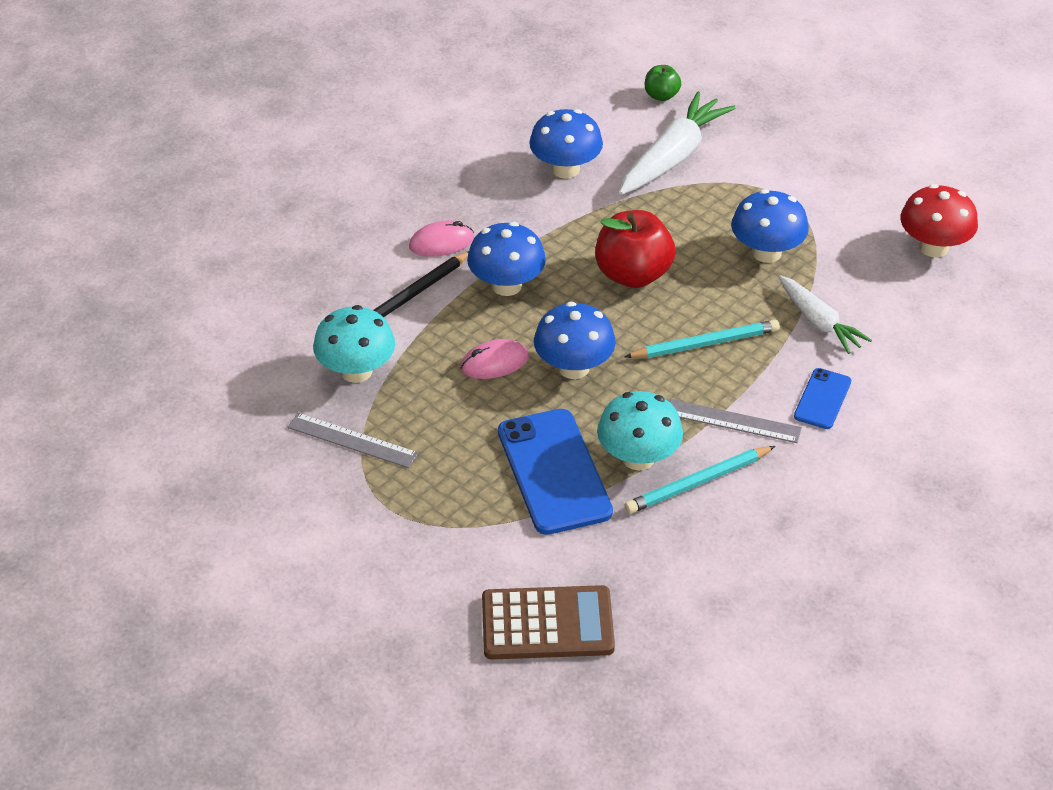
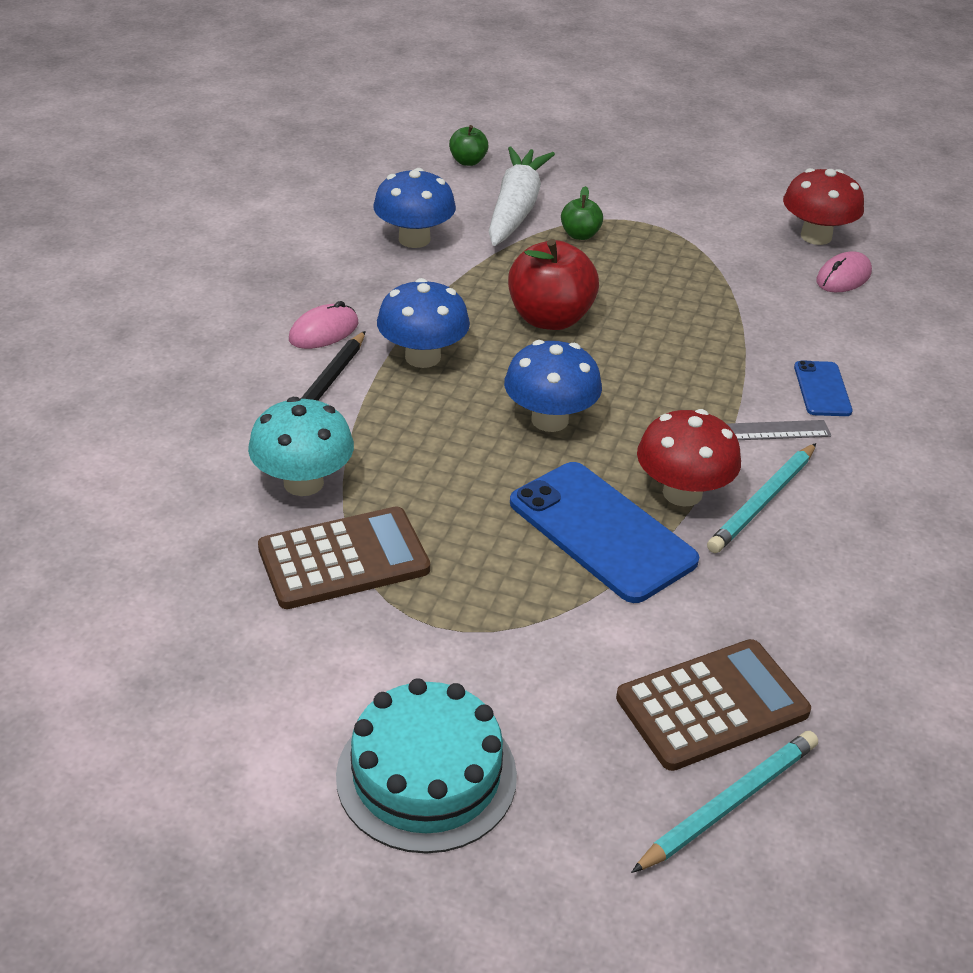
camera: 25 degrees left, 5 degrees down
(323, 609) = (426, 775): none -> turquoise cake
(352, 440) = (344, 559): grey ruler -> brown calculator
(494, 363) = (459, 435): pink mouse -> pink mouse (843, 277)
(638, 458) = (682, 493): turquoise mushroom -> red mushroom
(705, 344) = (669, 366): turquoise pencil -> turquoise pencil (729, 804)
(713, 197) = (580, 235): none -> green apple
(766, 252) = (667, 272): blue mushroom -> none
(819, 322) = (764, 321): white carrot -> none

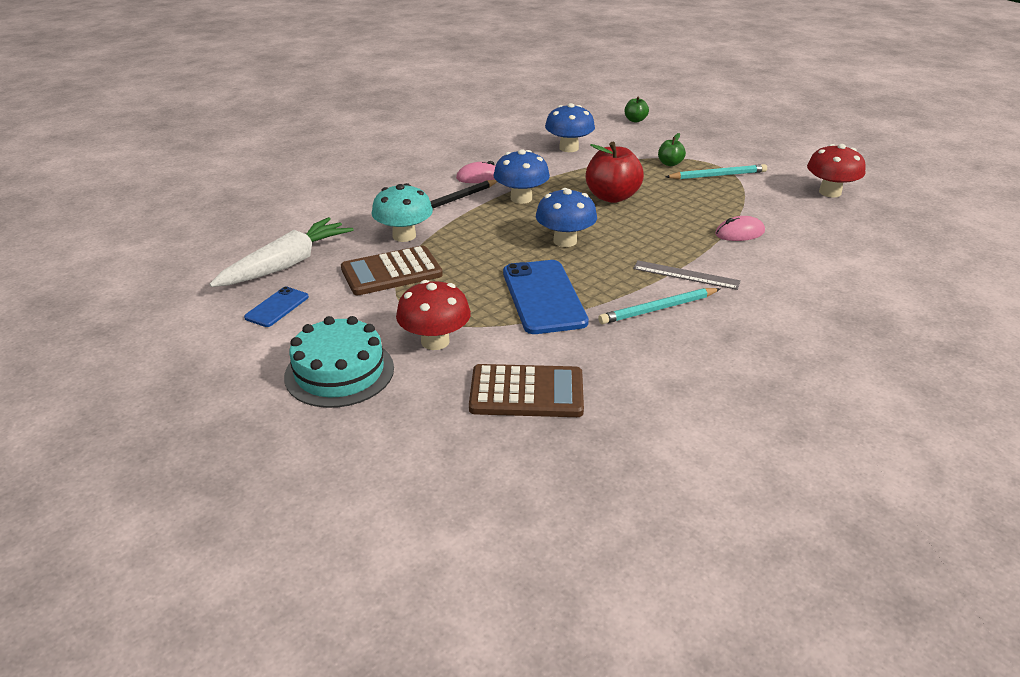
camera: 30 degrees right, 5 degrees down
(344, 559) = (391, 272): brown calculator -> brown calculator turned 150 degrees clockwise
(515, 209) = (642, 145): white carrot -> white carrot (287, 264)
(682, 493) = (611, 292): red mushroom -> red mushroom (435, 341)
(729, 804) = (489, 439): turquoise pencil -> turquoise pencil (717, 175)
(822, 389) = (755, 266): blue phone -> blue phone (277, 307)
(843, 277) = (829, 215): pink mouse -> pink mouse (739, 233)

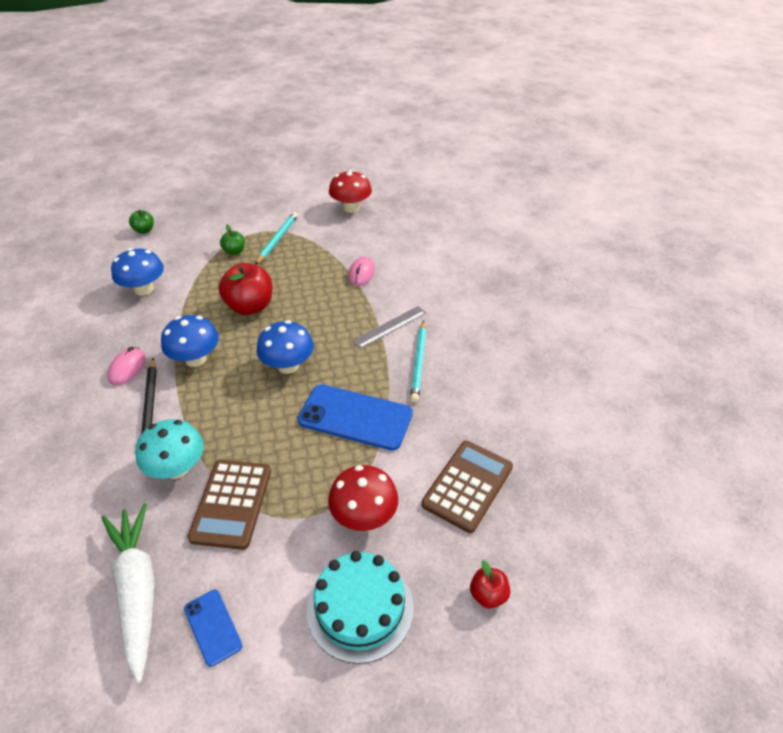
camera: 60 degrees left, 10 degrees up
(406, 446) = (488, 595): none -> red apple

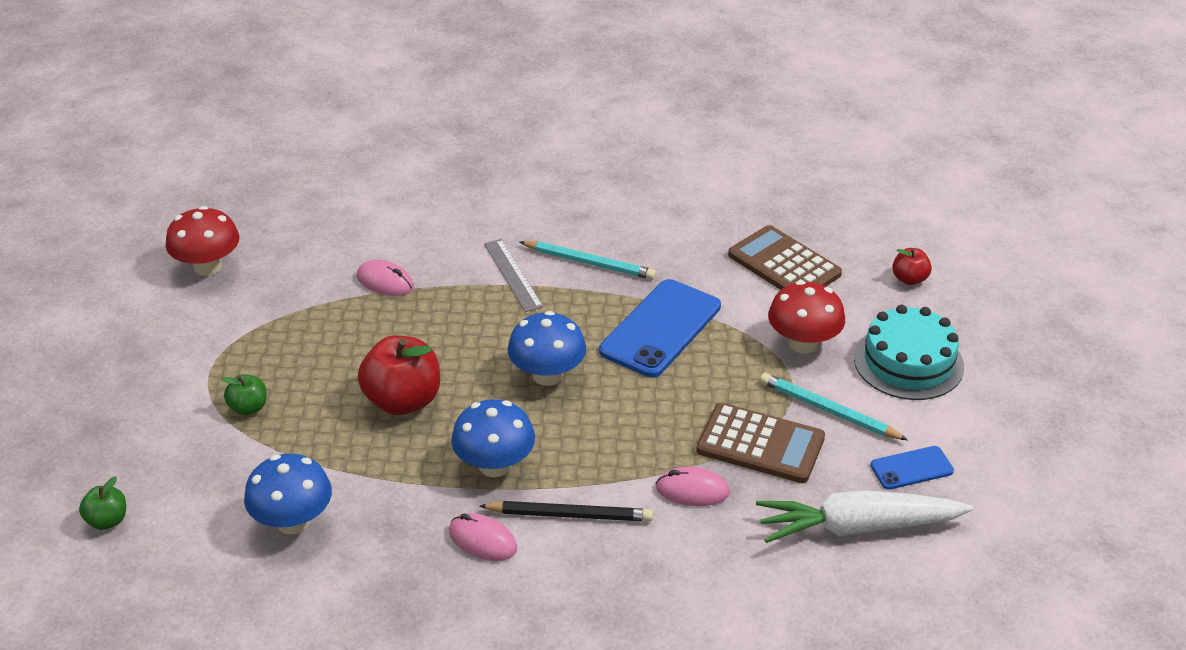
camera: 75 degrees left, 5 degrees down
(177, 468) = (692, 490): turquoise mushroom -> pink mouse
(277, 239) = (246, 356): turquoise pencil -> turquoise pencil (829, 410)

